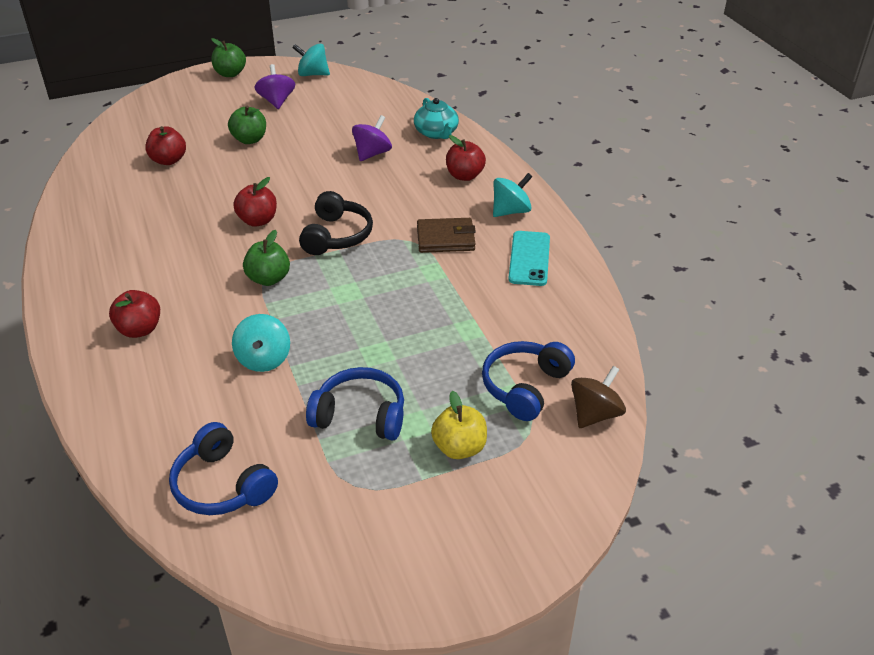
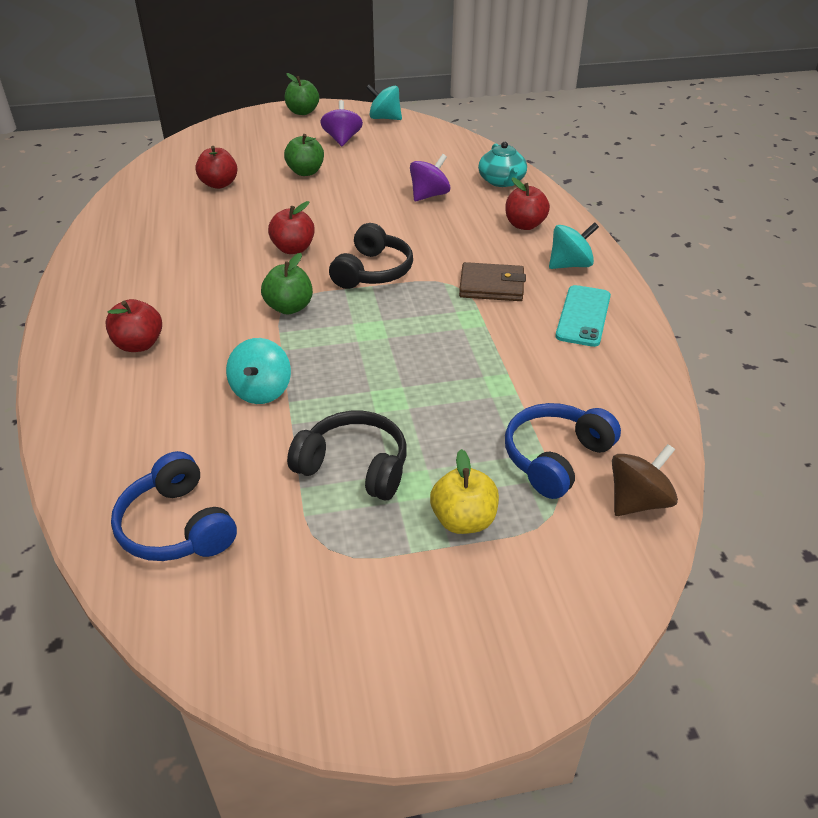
camera: 10 degrees right, 0 degrees up
(360, 415) = (354, 466): blue headphones -> black headphones

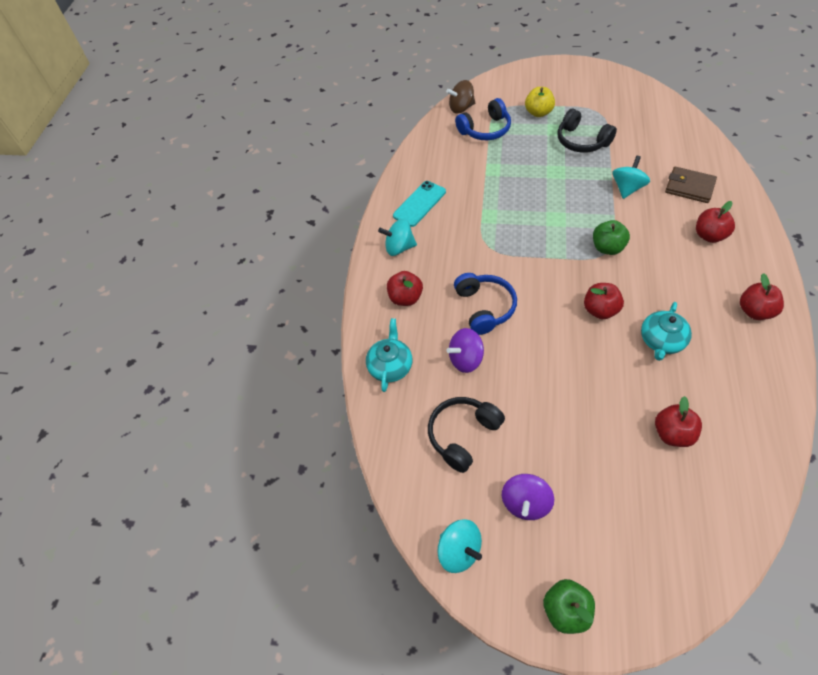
camera: 155 degrees left, 15 degrees up
(106, 275) = (754, 311): none -> red apple
(176, 526) = (666, 129): blue headphones -> blue headphones (485, 307)
(223, 236) = (661, 341): none -> turquoise teapot
(305, 172) = (578, 435): green apple -> none
(373, 271) = (541, 270): black headphones -> black headphones (463, 435)
(491, 286) = (463, 239): brown wallet -> brown wallet (689, 187)

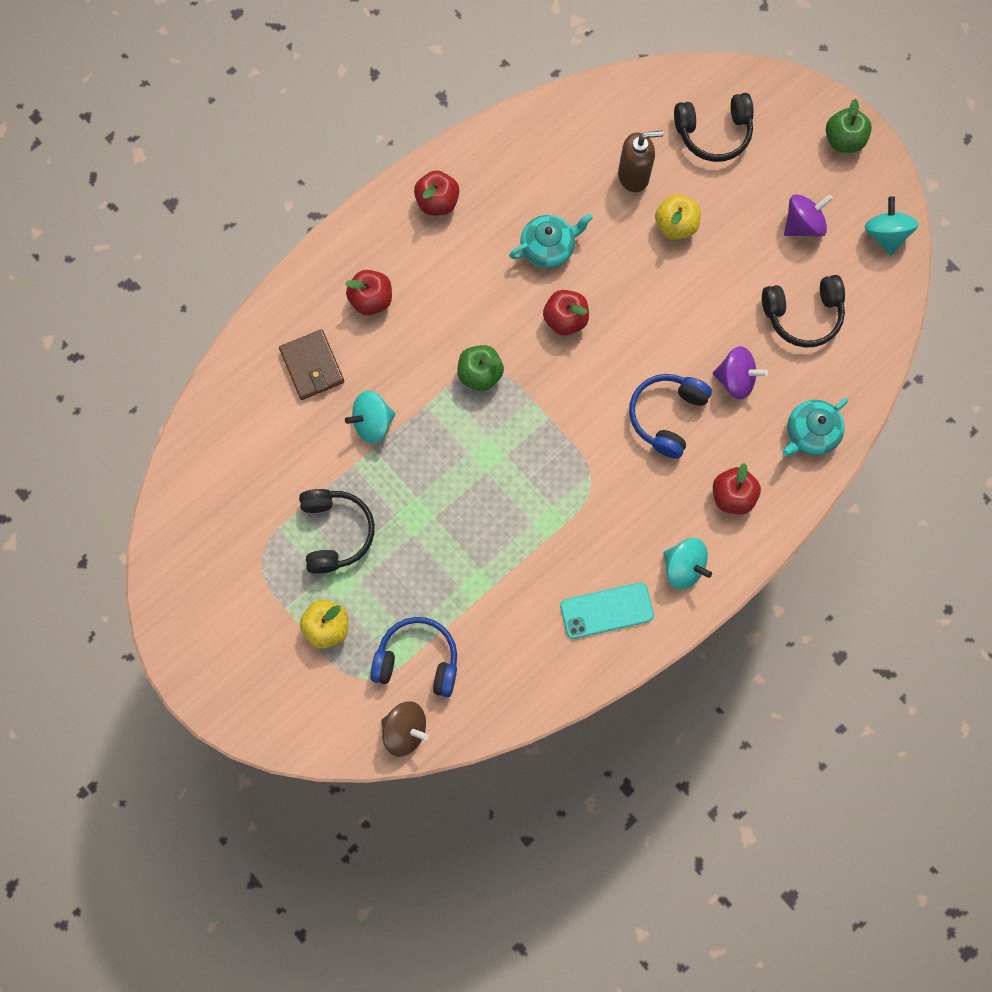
camera: 145 degrees left, 20 degrees up
(606, 423) = (675, 225): none -> yellow apple
(662, 519) = (713, 133): none -> black headphones
(672, 433) = (634, 176): red apple -> brown soap dispenser

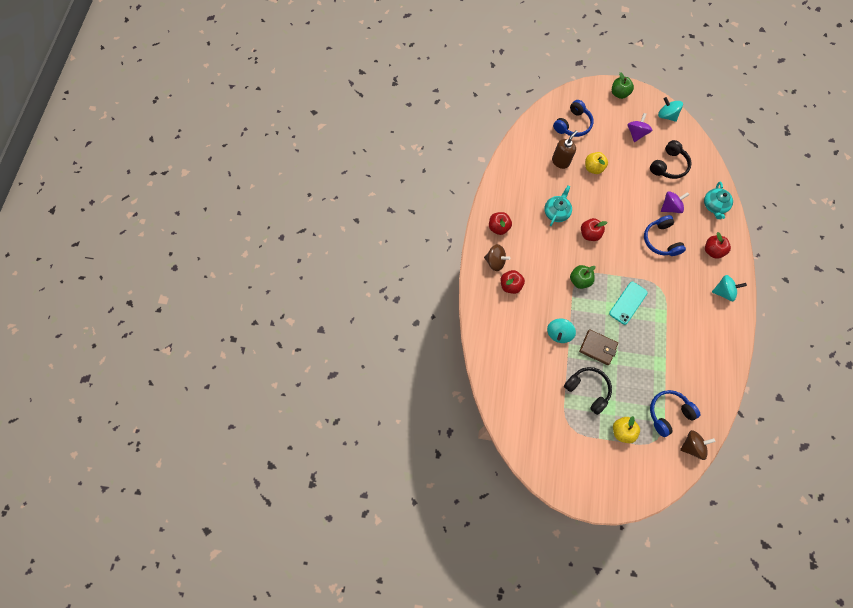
camera: 40 degrees left, 5 degrees down
(312, 366) = (513, 330): brown wallet -> brown wallet (597, 348)
(383, 248) = (495, 261): none -> brown spinning top
(606, 610) = (714, 332): turquoise phone -> turquoise phone (628, 303)
(713, 133) = (573, 125): black headphones -> blue headphones

